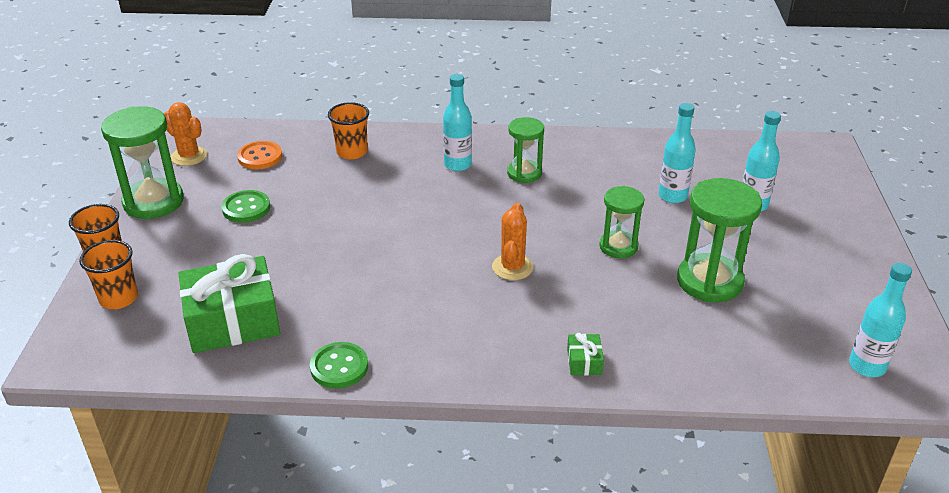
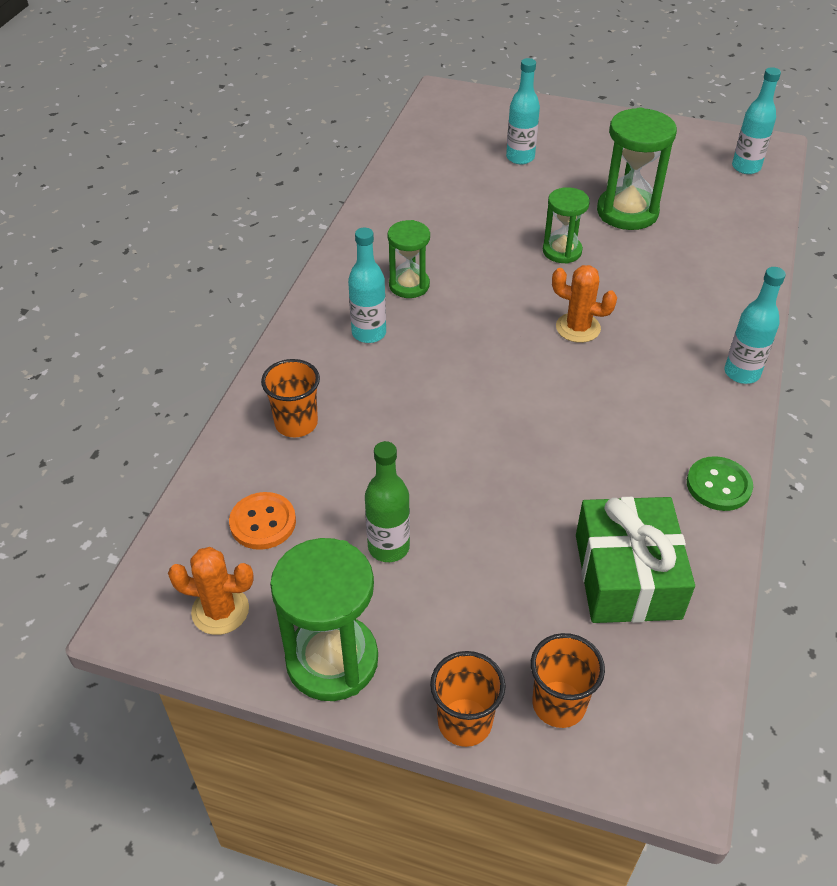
camera: 75 degrees left, 10 degrees up
(189, 156) = (220, 610): orange cactus -> orange cactus turned 45 degrees clockwise
(246, 208) = (388, 547): green button -> green bottle
(584, 362) = (727, 311): green gift -> none
(672, 196) = (490, 198): turquoise bottle -> turquoise bottle (741, 373)

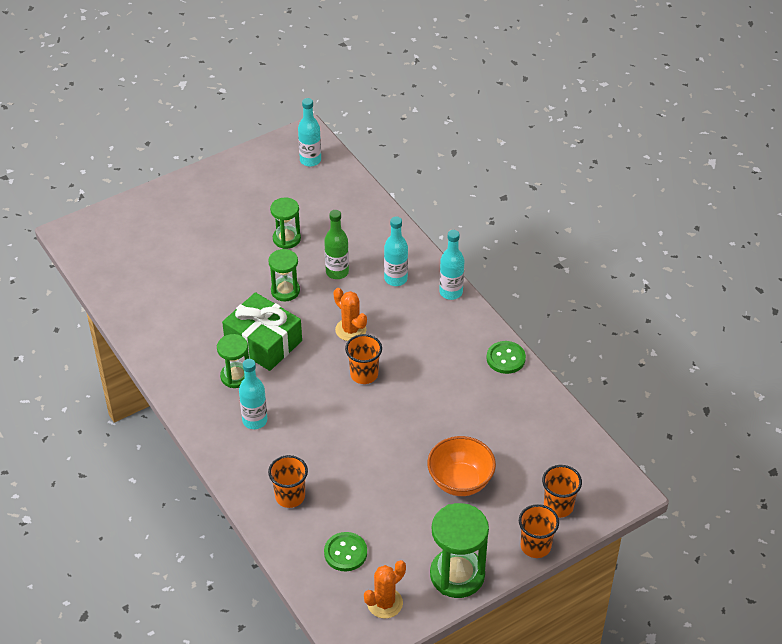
camera: 50 degrees left, 0 degrees up
(263, 522) = (345, 553): orange button -> green button
(388, 547) = (413, 510): green bottle -> green bottle (337, 272)
(481, 565) = (460, 481): none -> orange bowl
(520, 157) = (181, 246): turquoise bottle -> turquoise bottle (395, 279)
(532, 376) = (364, 374): none -> orange cup
(578, 328) = (350, 330): orange cactus -> orange cactus turned 75 degrees clockwise
(627, 212) = (286, 239): green hourglass -> green hourglass, size x0.61
(627, 576) = (520, 432): green gift -> green gift (263, 342)

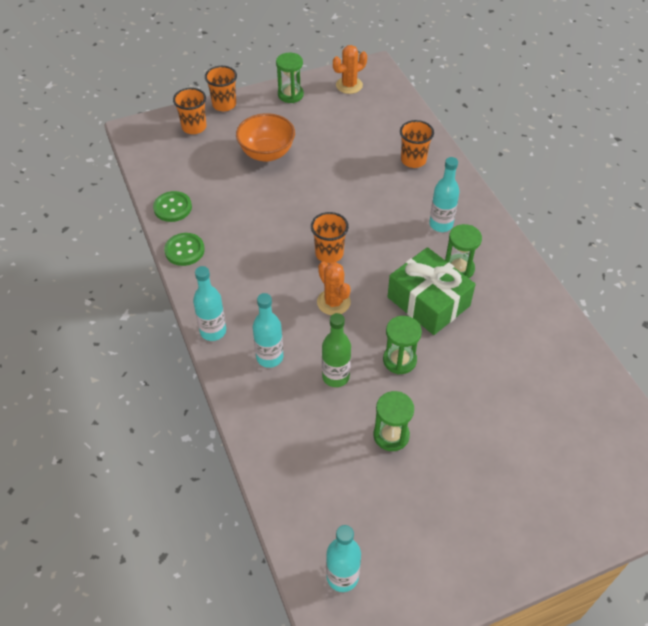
camera: 170 degrees left, 5 degrees up
(345, 553) = (373, 118): green button -> green button (172, 208)
(457, 575) = (290, 95): green hourglass -> green hourglass, size x0.61

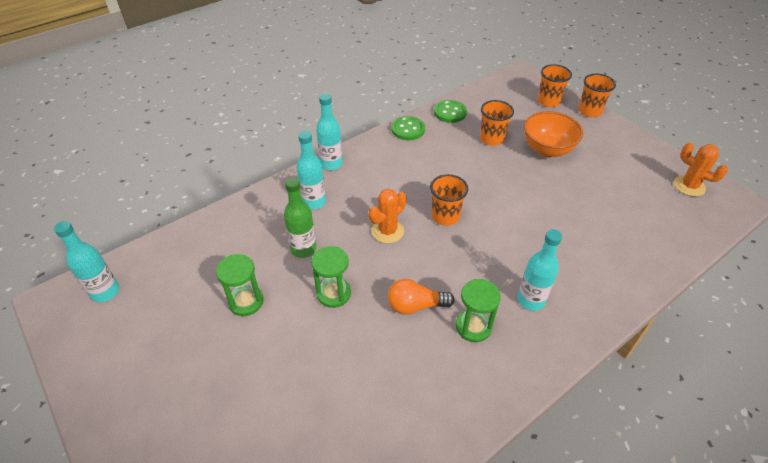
camera: 75 degrees right, 5 degrees down
(290, 95) = (638, 148): green hourglass -> none
(413, 160) = (614, 259): orange cup -> orange cup (491, 139)
(428, 301) = (416, 305): green gift -> orange light bulb

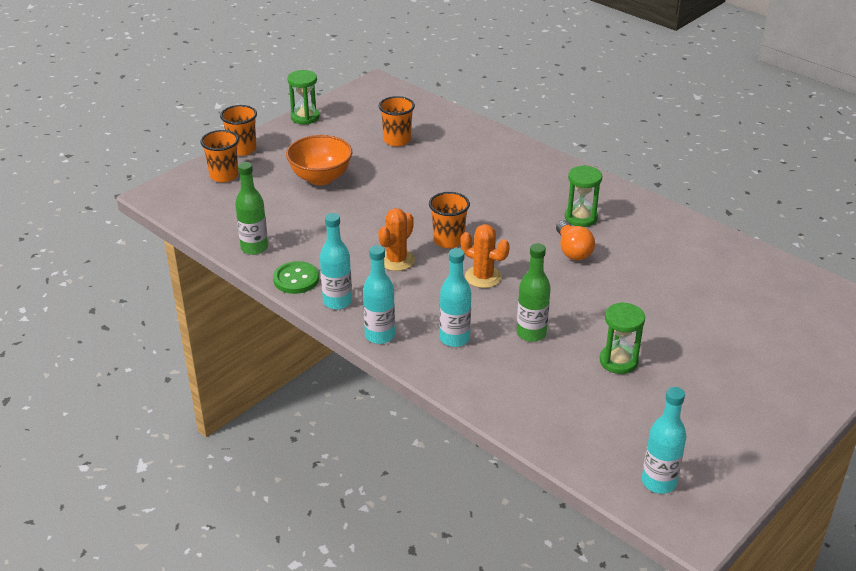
camera: 100 degrees left, 10 degrees down
(333, 293) = (581, 302): green hourglass -> green hourglass (305, 117)
(450, 112) = (254, 248): green button -> green bottle
(491, 139) = (306, 214): orange cup -> orange cup (397, 140)
(531, 300) = (538, 189): turquoise bottle -> turquoise bottle (337, 301)
(689, 186) = (363, 104): orange cactus -> orange cactus (396, 260)

